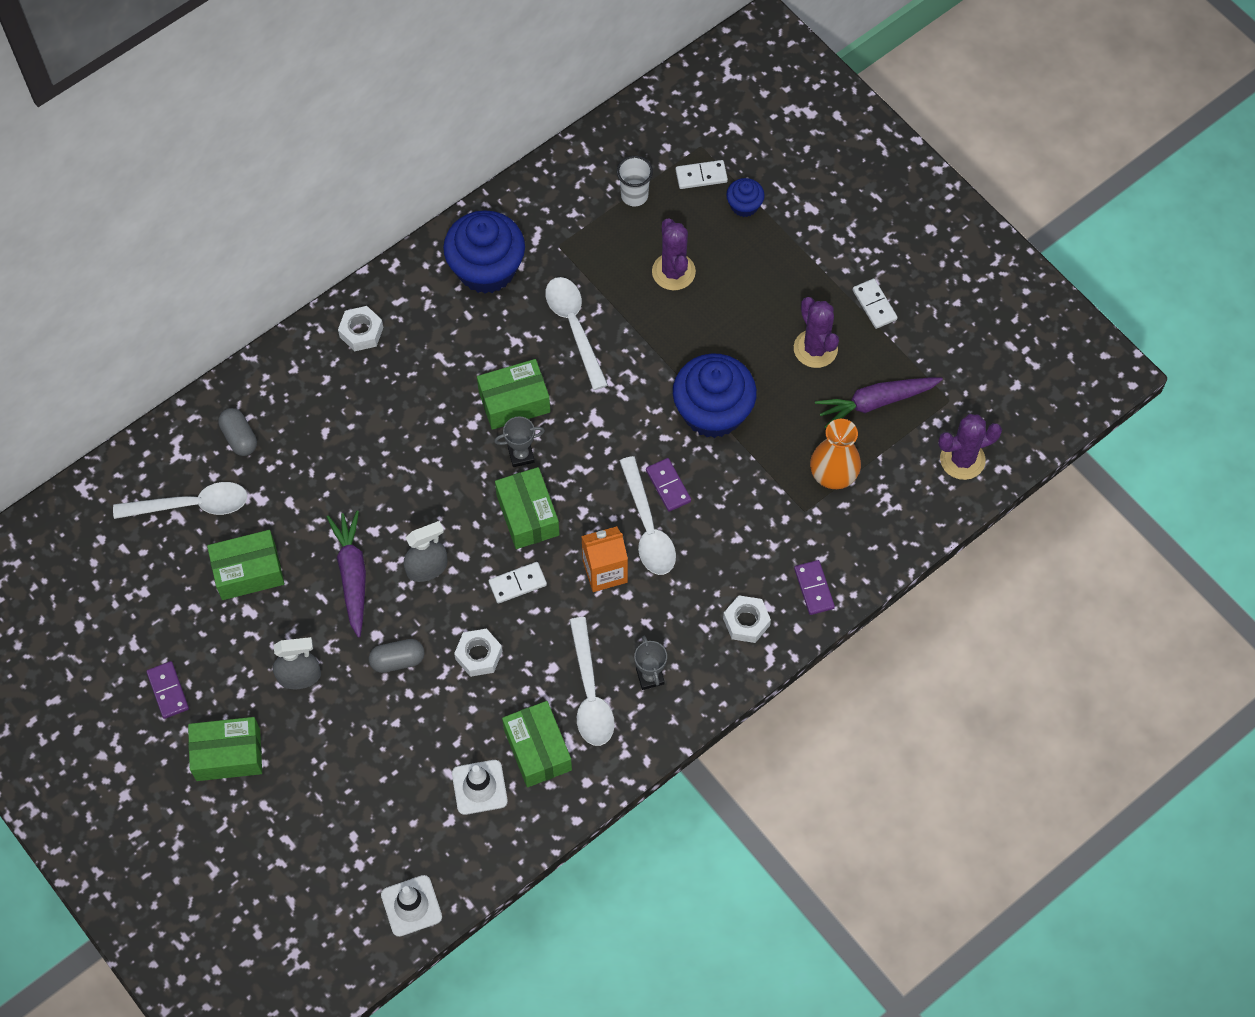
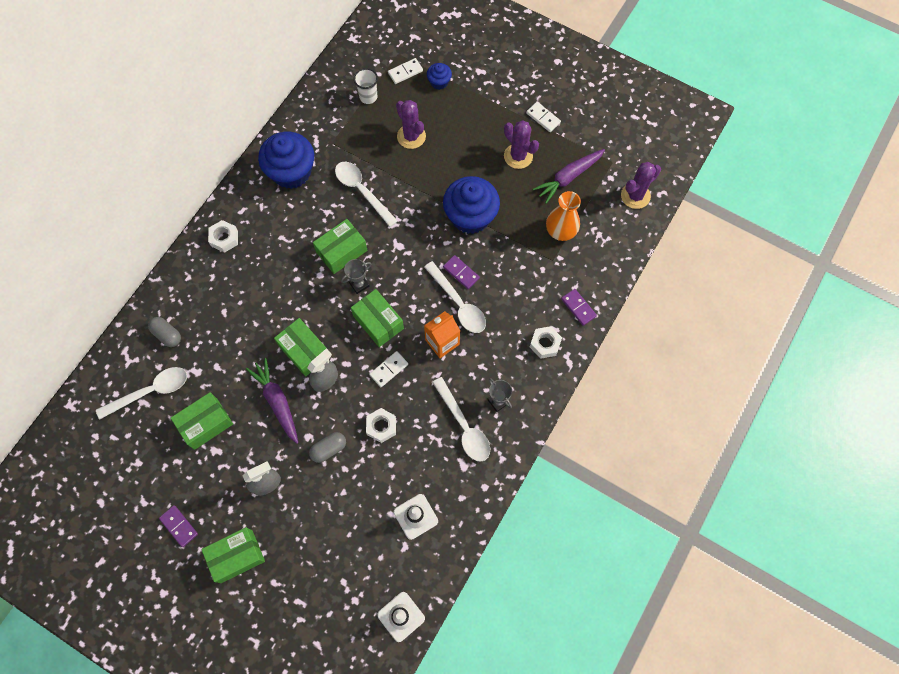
camera: 20 degrees left, 5 degrees up
(537, 750) = (444, 477): green box -> green box (304, 351)

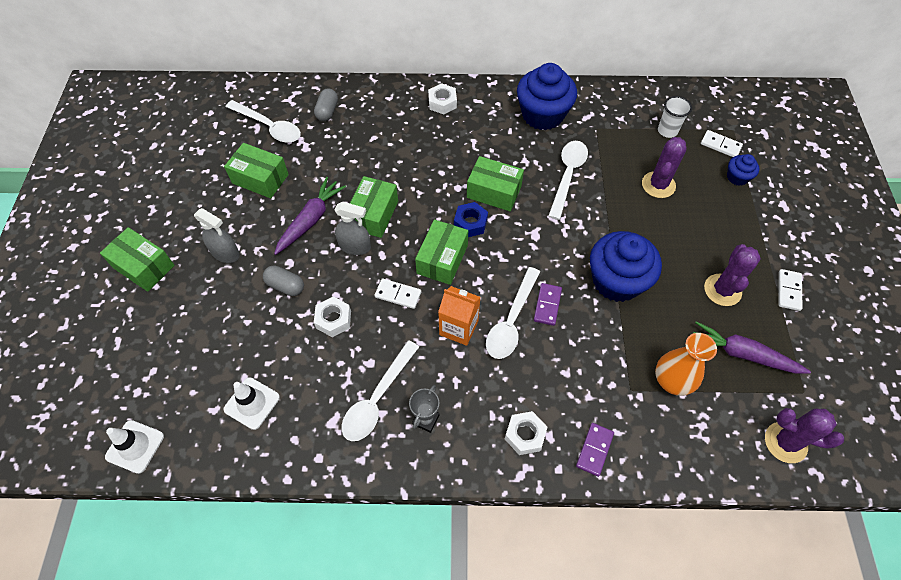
camera: 60 degrees right, 10 degrees down
(179, 526) = (154, 209): purple domino -> none
(359, 284) = (470, 223): grey trophy -> blue nut

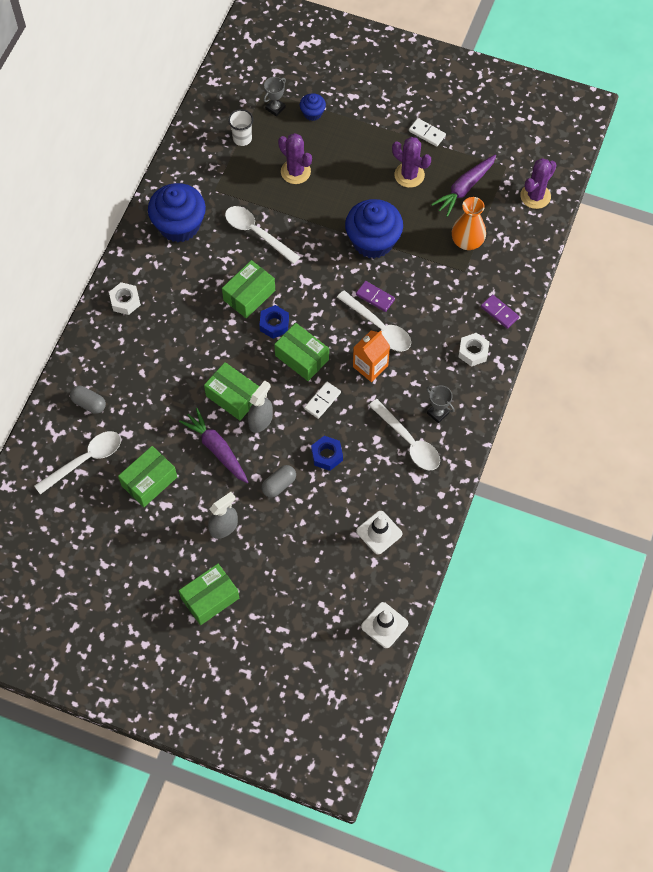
camera: 70 degrees left, 5 degrees up
(333, 319) = (327, 455): white nut -> blue nut
(720, 145) = (275, 108): white domino -> grey trophy

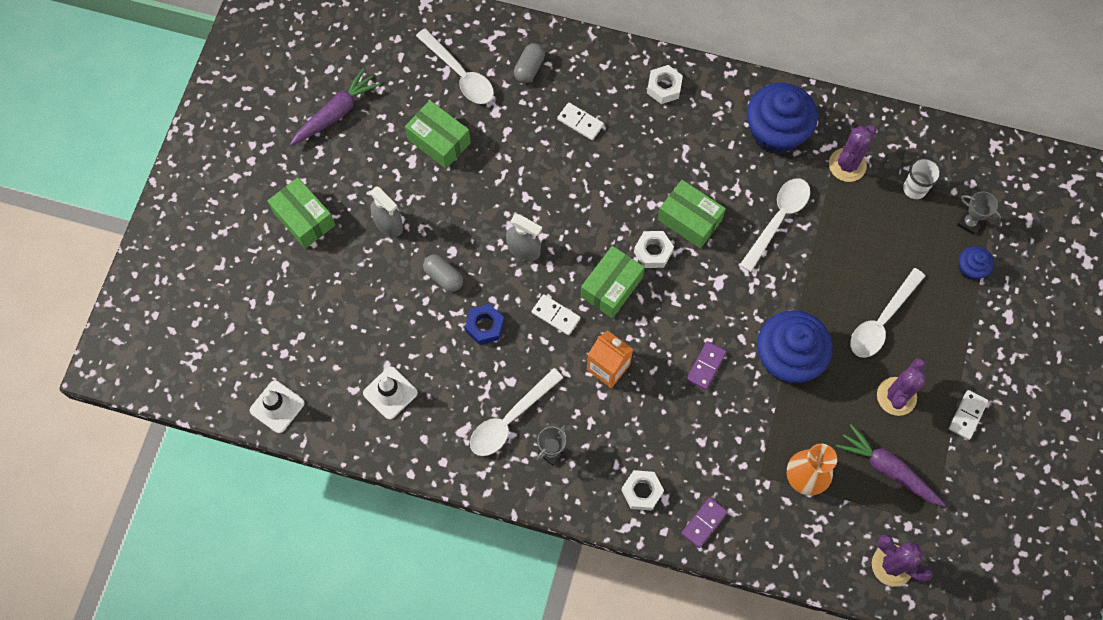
camera: 85 degrees right, 5 degrees up
(148, 367) = (580, 122): none -> white domino
(216, 449) = (483, 206): purple carrot -> purple carrot (336, 113)
(233, 397) = (552, 216): green box -> none
(274, 324) = (653, 252): blue nut -> white nut
(295, 171) = (876, 256): purple cactus -> purple cactus (847, 165)
(379, 327) = (663, 374): white spoon -> white spoon (881, 321)

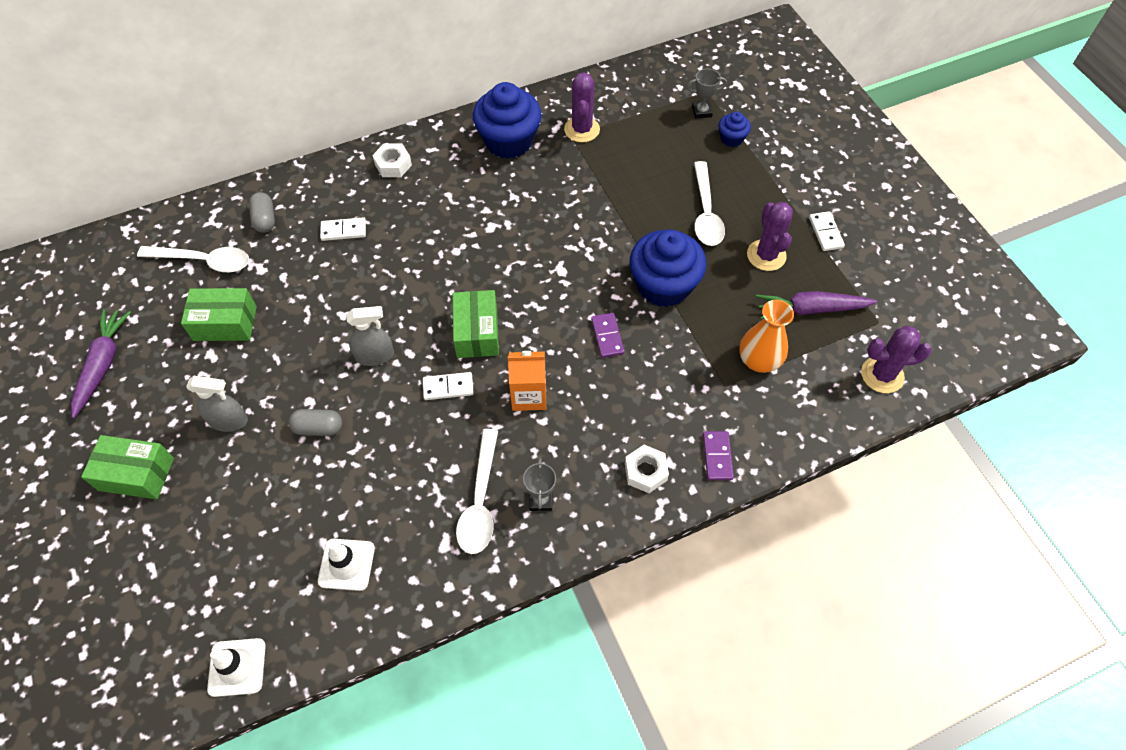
camera: 40 degrees left, 10 degrees down
(485, 326) = (391, 441): blue nut -> none
(653, 252) = (488, 283): white nut -> none
(689, 220) = (497, 241): green box -> none
(778, 219) = (565, 196): white spoon -> none
(914, 189) = (643, 114): white cup -> none

